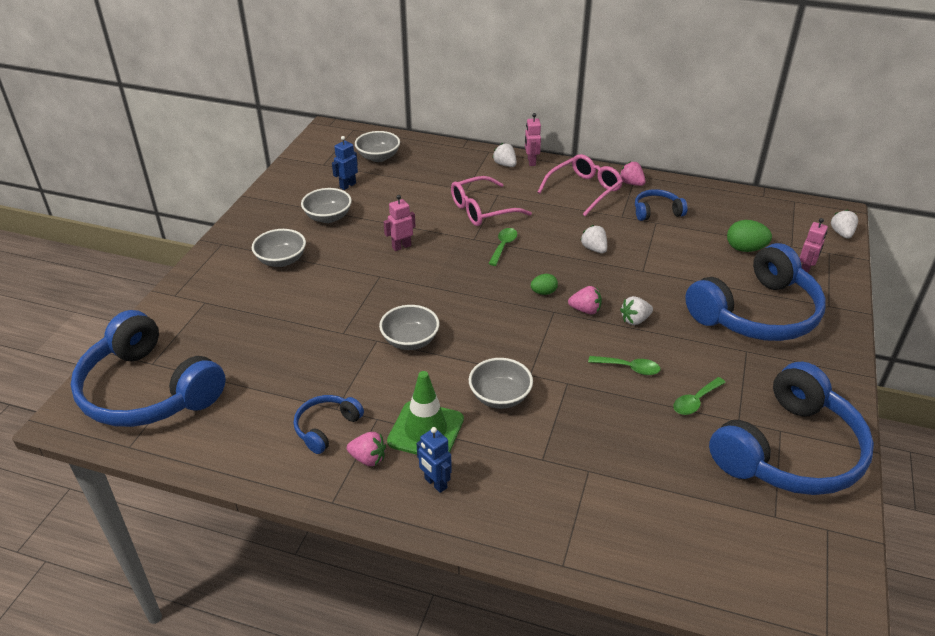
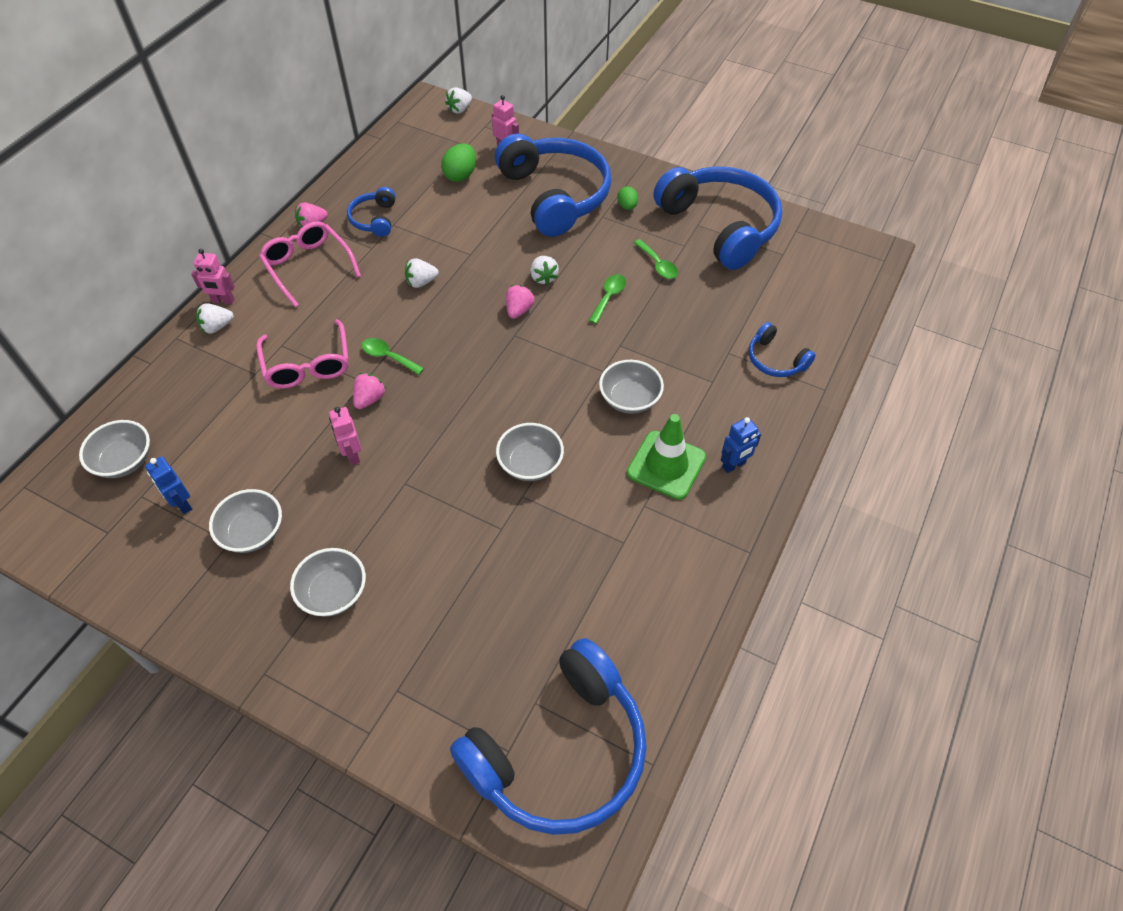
camera: 80 degrees left, 15 degrees up
(326, 427) = (650, 553): blue headphones -> blue headphones (775, 360)
(368, 458) = (697, 517): pink strawberry -> pink strawberry (370, 399)
(543, 292) = (481, 337): green egg -> green egg (627, 206)
(841, 233) = (460, 109): white strawberry -> white strawberry turned 60 degrees counterclockwise

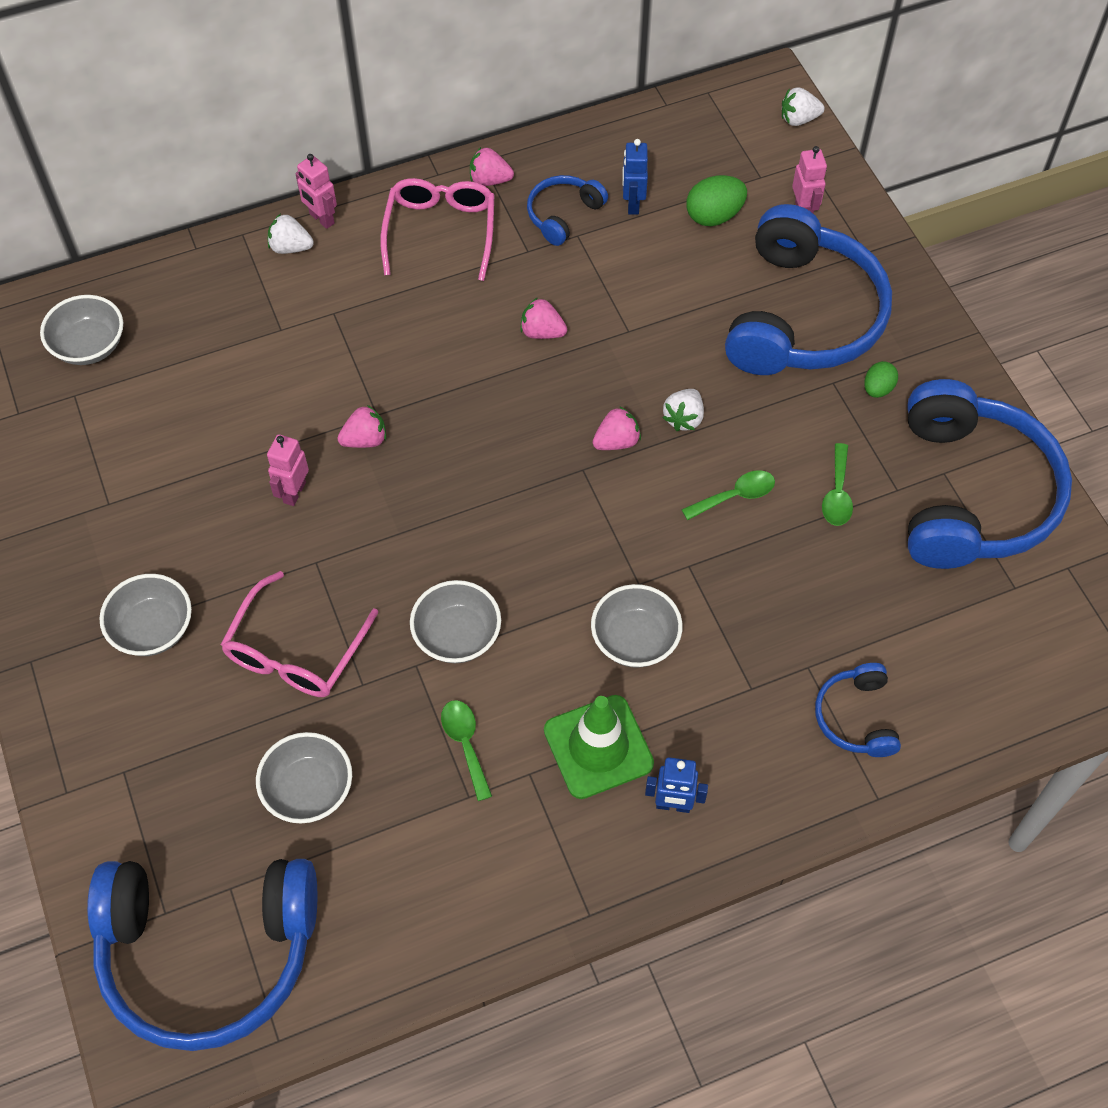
camera: 40 degrees right, 5 degrees up
(182, 504) = (101, 431): blue robot -> blue robot (632, 204)
(253, 532) = (136, 509): grey bowl -> grey bowl (308, 790)
(307, 364) = (339, 355): pink glasses -> pink glasses (295, 651)
(388, 356) = (426, 402): green spoon -> green spoon (465, 744)
(421, 282) = (542, 332): white strawberry -> pink strawberry

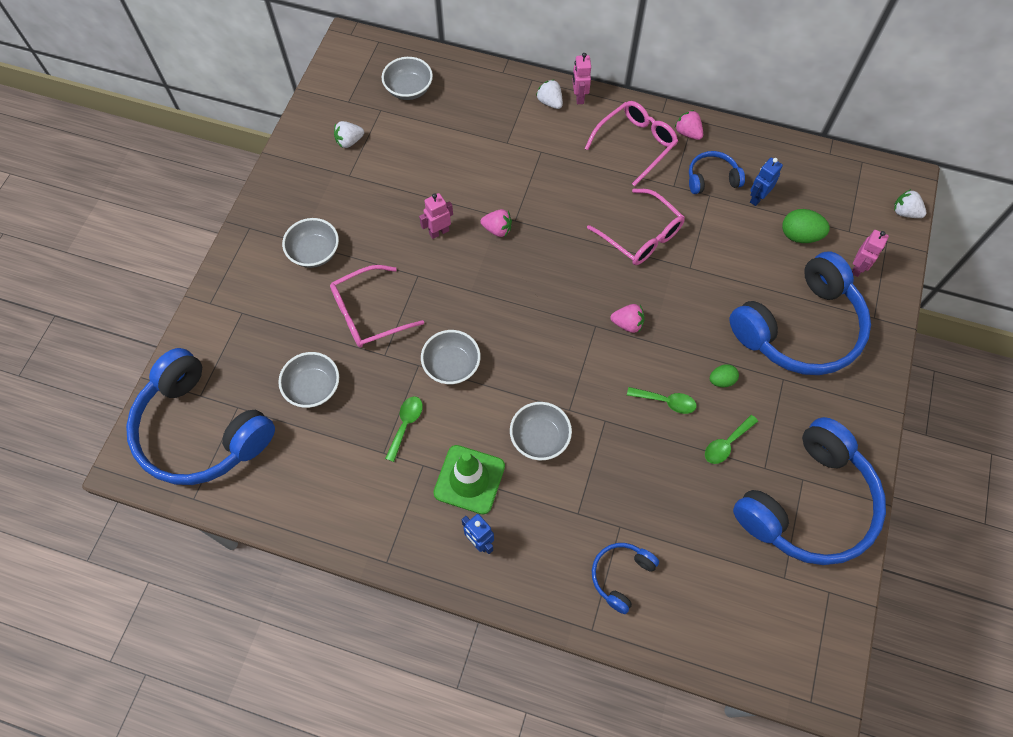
camera: 40 degrees right, 5 degrees up
(542, 332) = (641, 235): pink strawberry -> pink glasses
(683, 418) = (676, 338): white strawberry -> white strawberry (349, 141)
(877, 389) = (807, 402): green egg -> green egg (721, 380)

